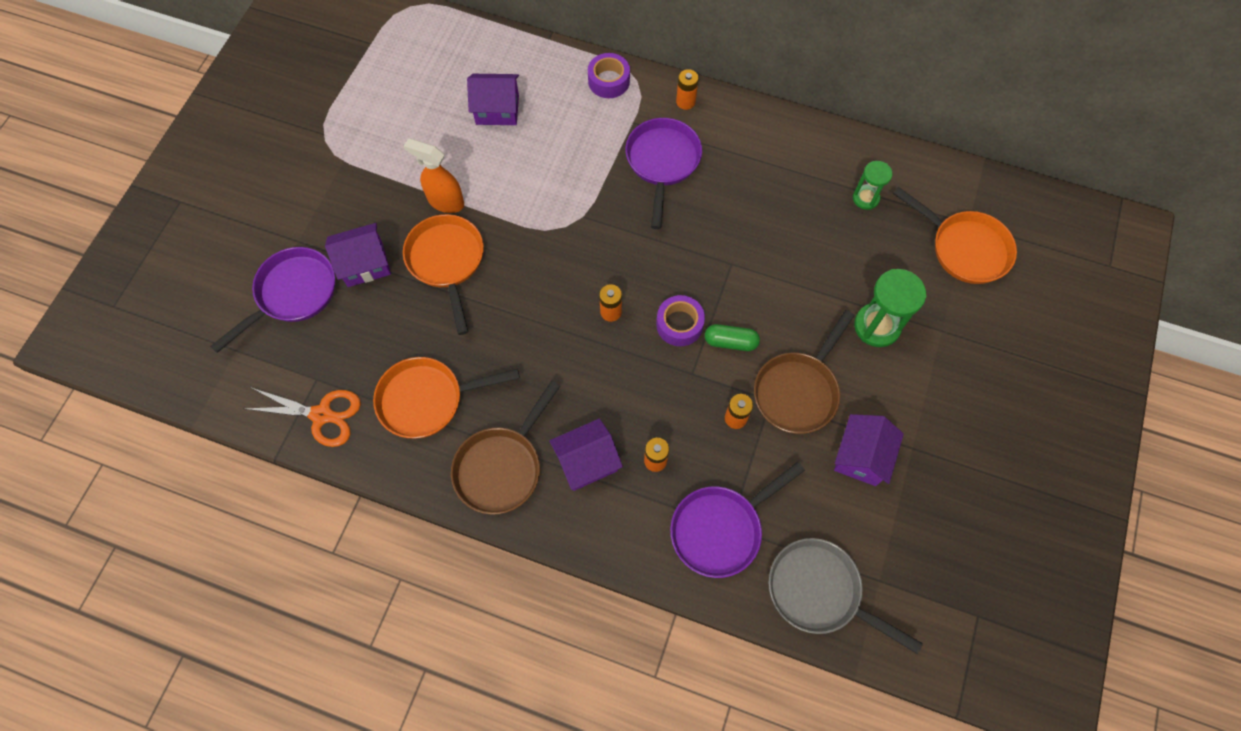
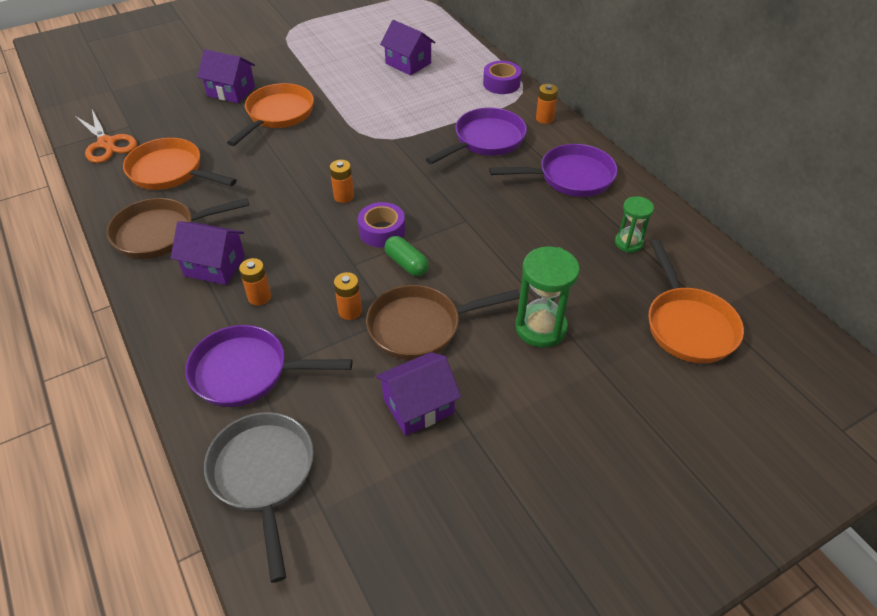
camera: 40 degrees right, 20 degrees down
(293, 294) = (175, 83): purple pan -> purple pan (570, 177)
(445, 201) = (317, 88): orange spray bottle -> none

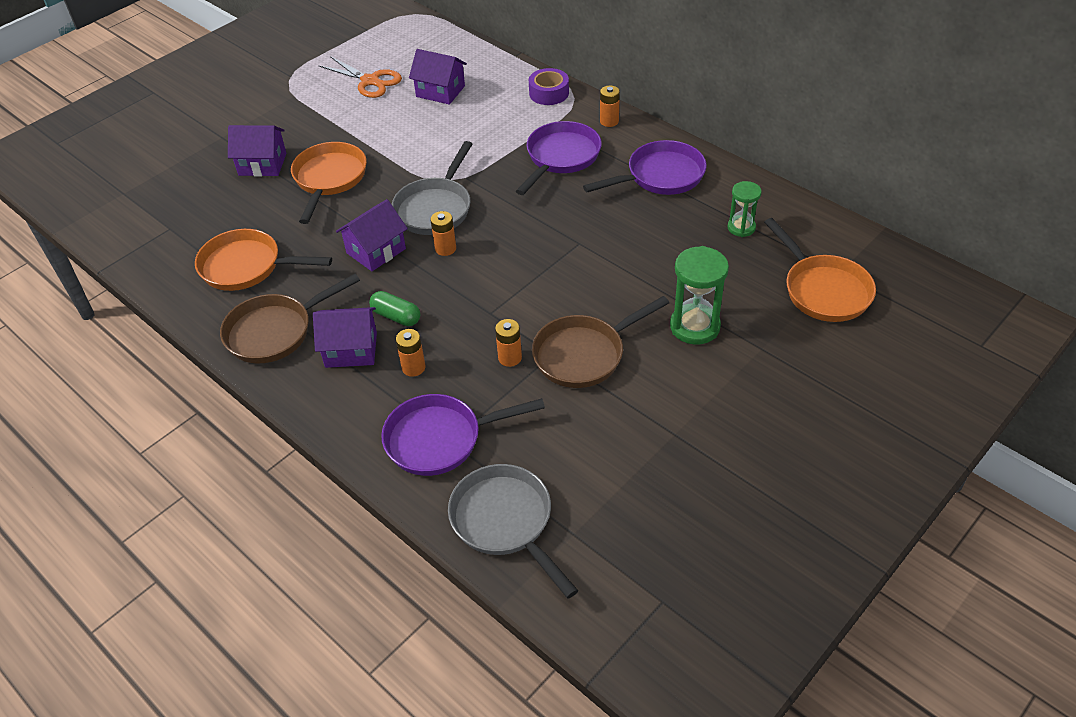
camera: 15 degrees left, 0 degrees up
(107, 143) = (156, 253): orange scissors -> orange scissors (370, 81)
(353, 159) = (435, 208): none -> grey pan
(382, 231) = (502, 274): purple tape -> none
(406, 264) = (542, 299): green capsule -> green capsule (396, 316)
(418, 406) = (616, 425): purple house -> purple house (376, 251)

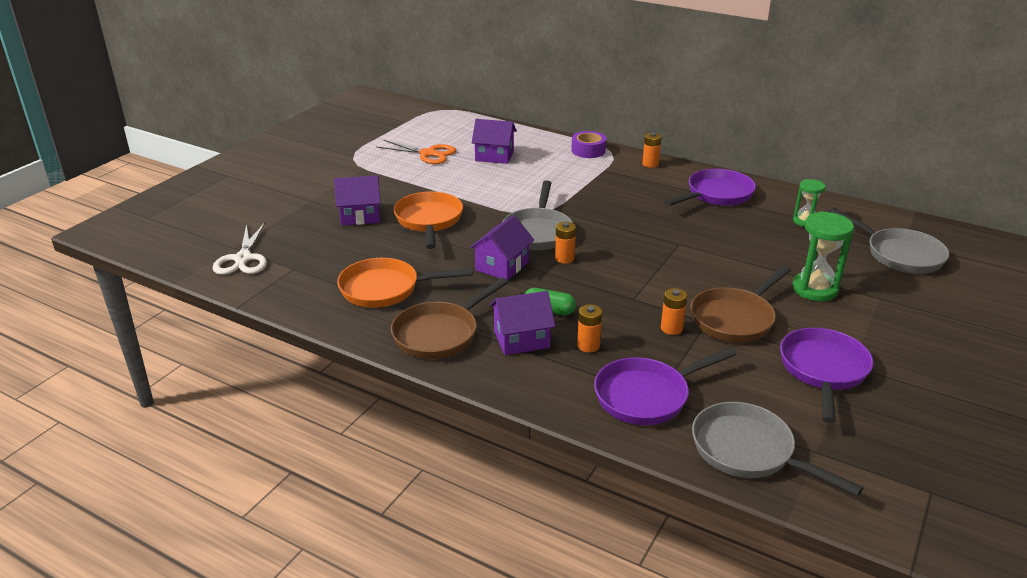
camera: 15 degrees left, 15 degrees down
(127, 209) = (243, 259): none -> white scissors
(561, 157) = (625, 190): purple pan -> purple pan (823, 370)
(823, 290) = (899, 255): orange pan -> grey pan

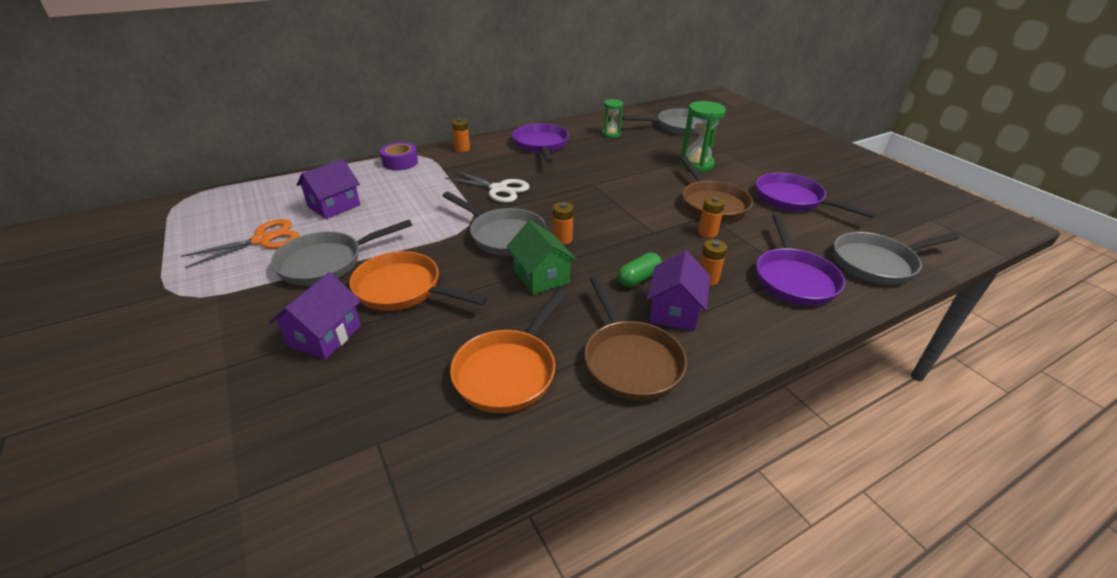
camera: 60 degrees left, 5 degrees up
(243, 259) = (286, 496): white scissors -> white scissors (499, 189)
(428, 184) = (326, 262): none -> grey pan
(502, 266) = (541, 276): purple house -> green house

